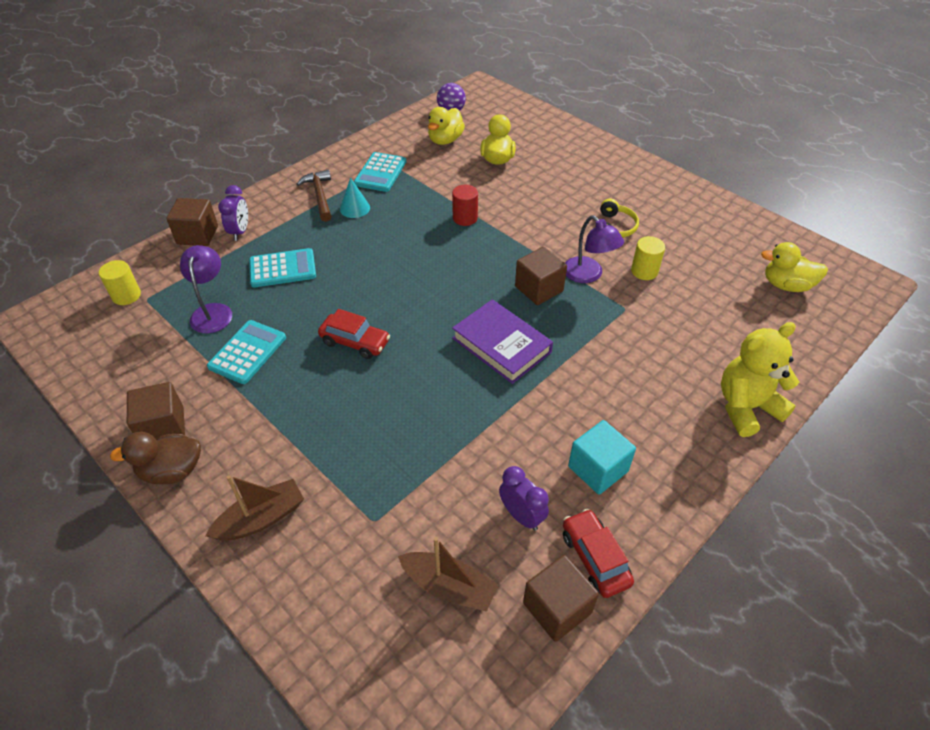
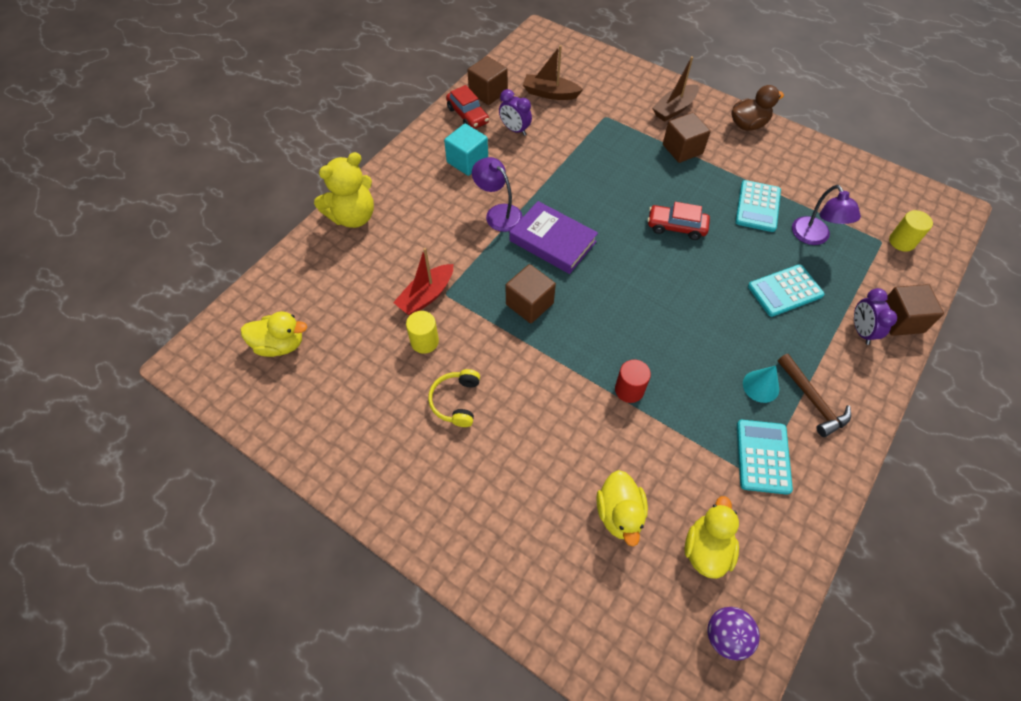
camera: 170 degrees right, 10 degrees up
(163, 427) = (776, 147): brown cube -> brown cube (682, 149)
(588, 275) = (482, 328): purple lamp -> purple lamp (498, 213)
(645, 309) = (426, 296): none -> red boat

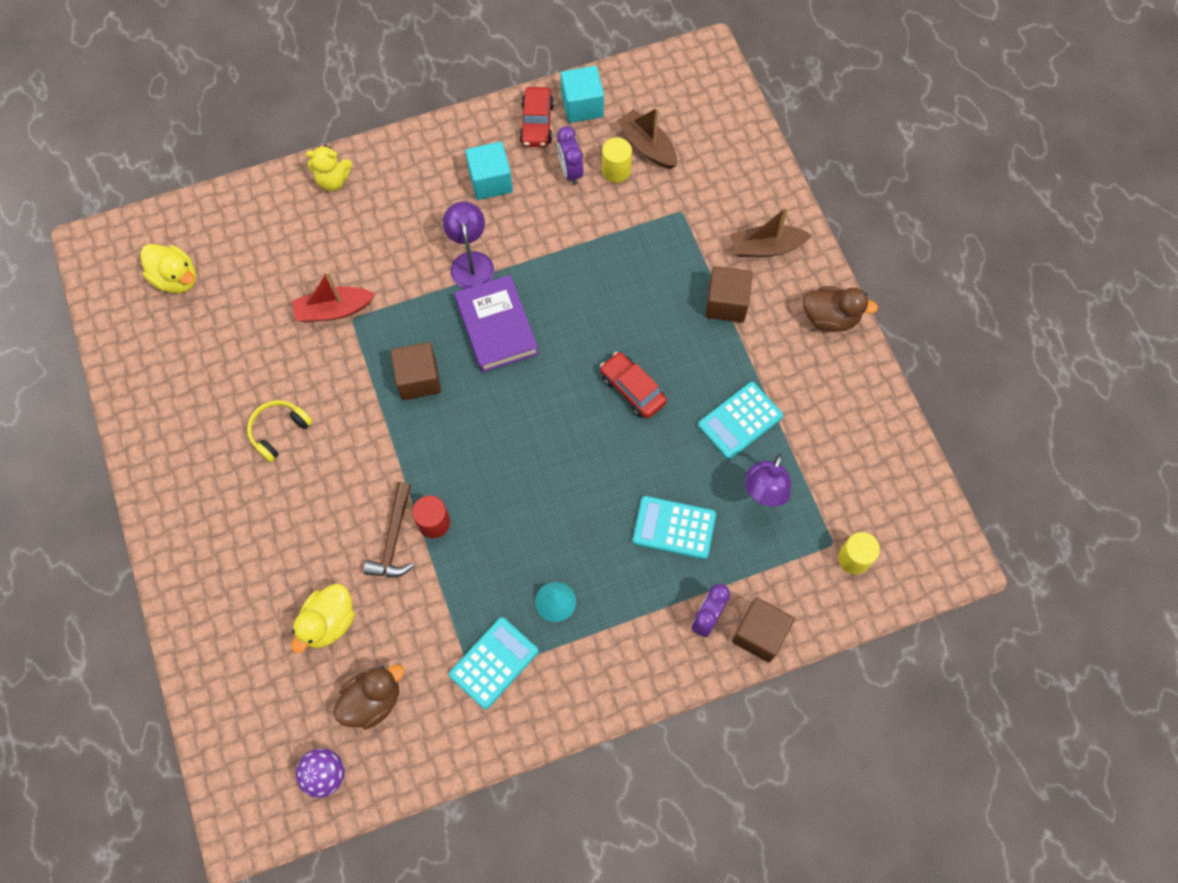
camera: 35 degrees right, 10 degrees up
(353, 216) = (333, 180): yellow teddy bear -> yellow teddy bear, size x0.62
(424, 341) = (297, 356): yellow cylinder -> yellow cylinder (616, 170)
(488, 92) = (582, 105): brown cube -> turquoise cube
(706, 549) = (372, 700): yellow duck -> brown duck
(812, 400) = (590, 647): brown hammer -> brown hammer (393, 539)

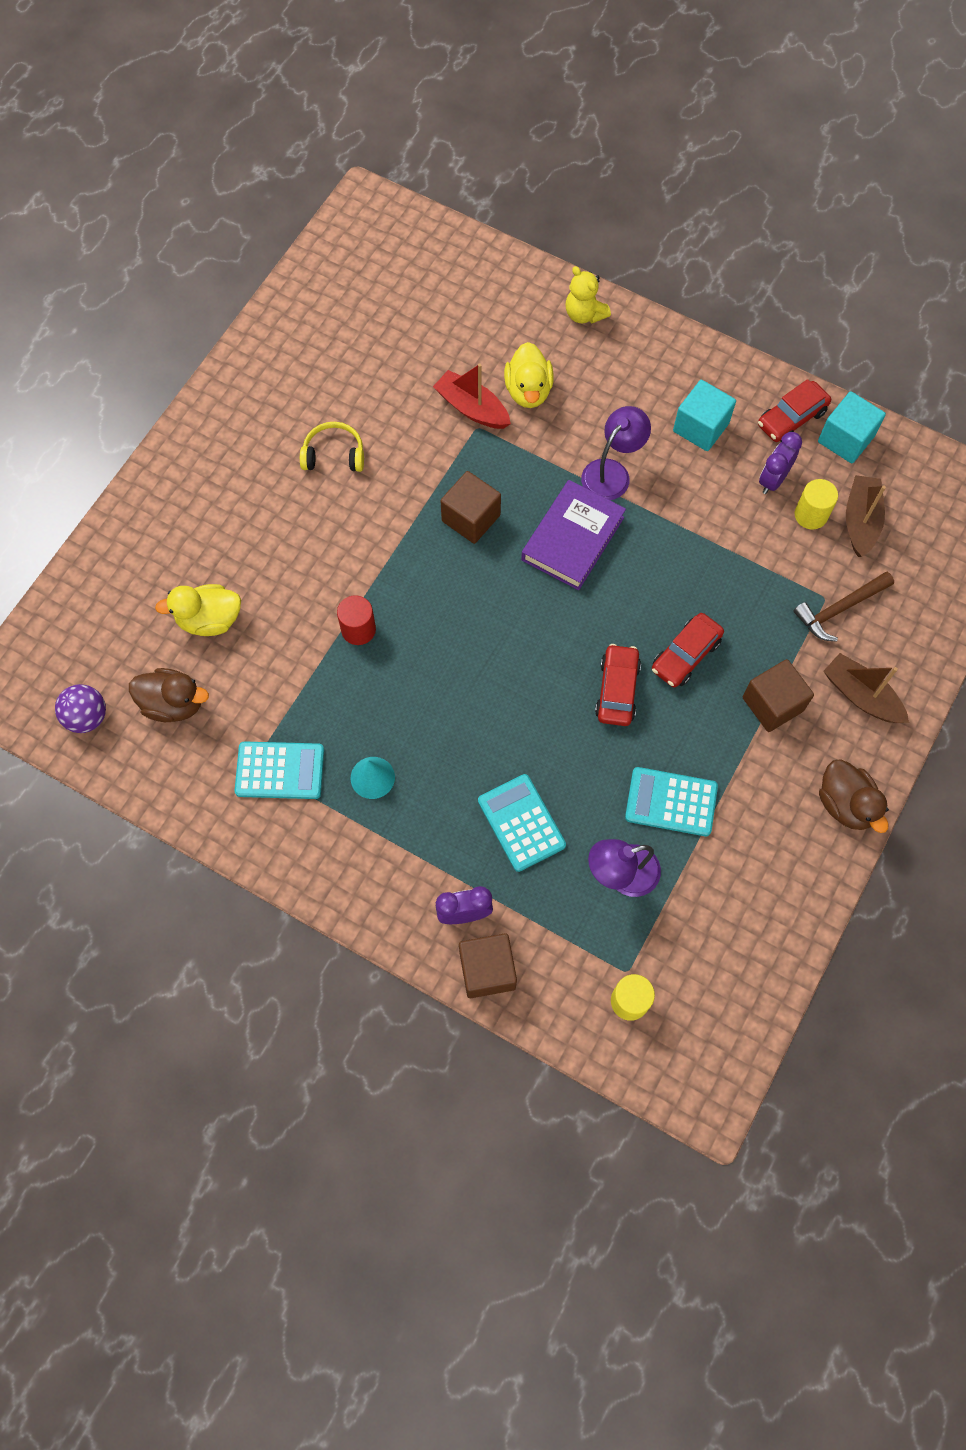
camera: 50 degrees right, 0 degrees up
(176, 278) = (393, 279): yellow duck -> yellow duck (528, 391)
(393, 539) = (318, 611): brown hammer -> brown hammer (839, 609)
(646, 327) = (685, 655): none -> red car

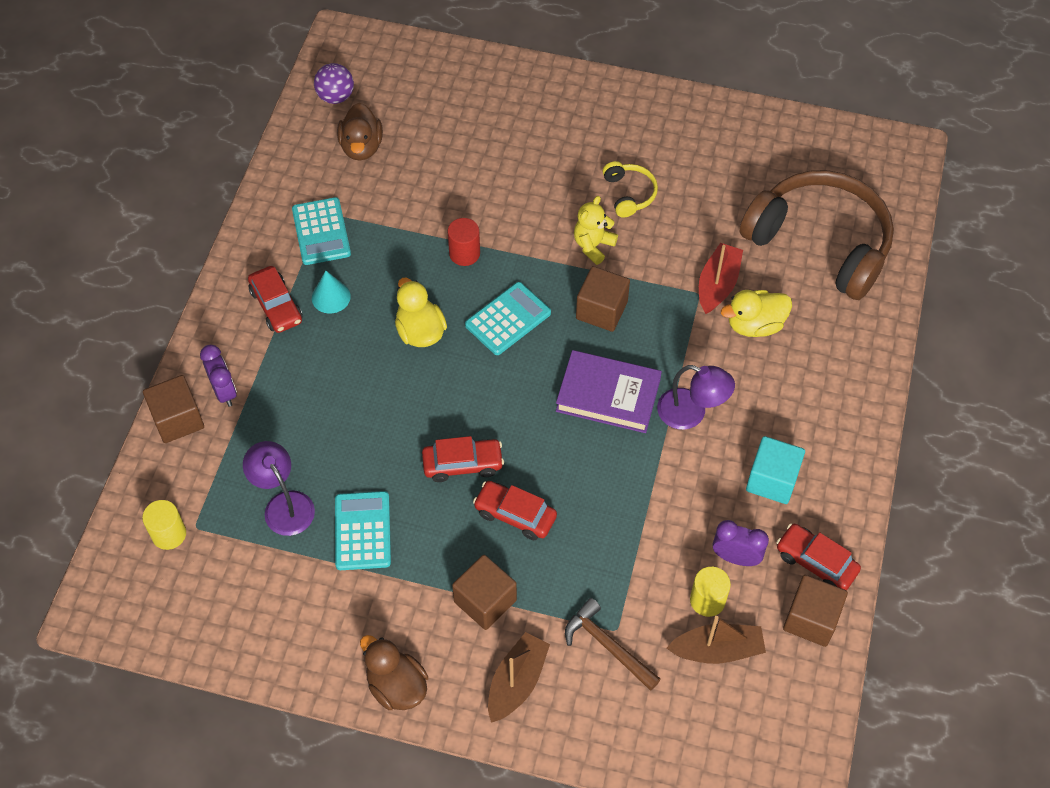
camera: 75 degrees right, 10 degrees down
(209, 620) = (442, 150): yellow duck -> yellow duck (420, 331)
(366, 837) = (276, 306): none -> red car
(450, 308) = (820, 242): none -> brown headphones
(521, 823) = (315, 415): turquoise calculator -> turquoise calculator (508, 319)
(584, 314) = (862, 352): yellow teddy bear -> yellow teddy bear (593, 246)
(845, 439) = (811, 619): turquoise cube -> brown cube
(845, 804) = (396, 686): brown duck -> brown duck turned 90 degrees clockwise

